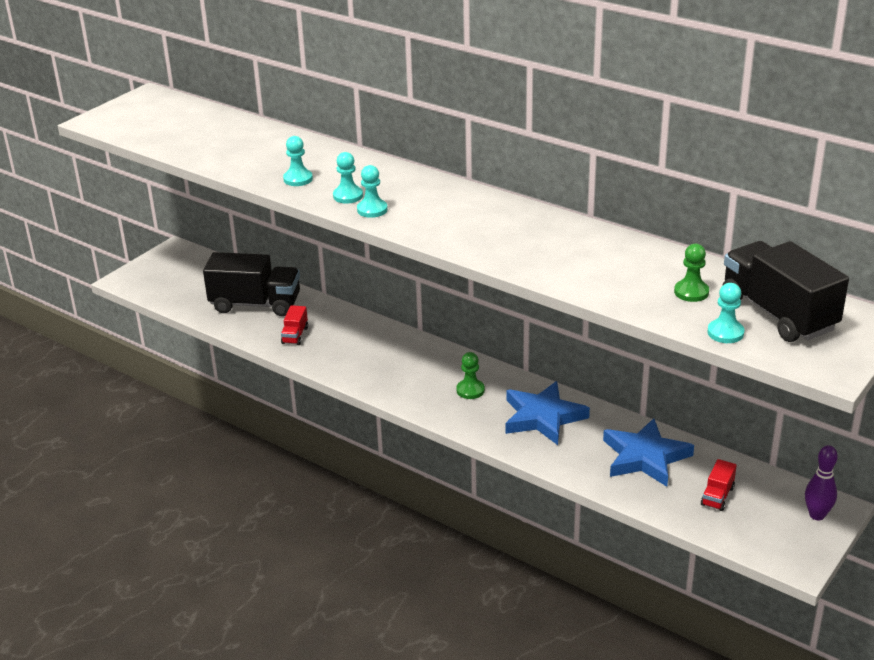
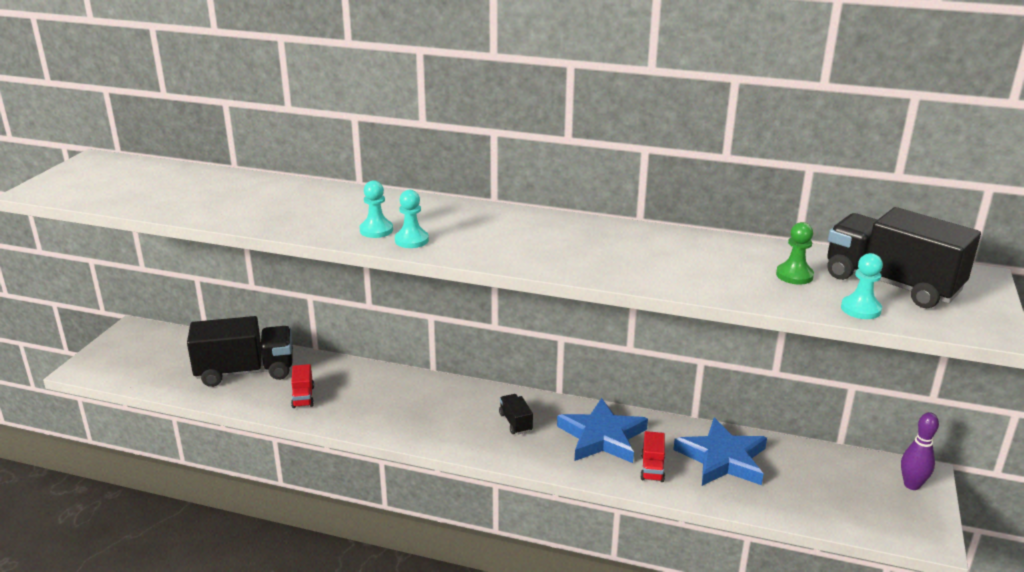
camera: 20 degrees left, 5 degrees down
(298, 179) = (310, 220): turquoise pawn -> none
(470, 390) = (515, 422): green pawn -> black truck
(717, 496) = (813, 485): red truck -> red truck (652, 468)

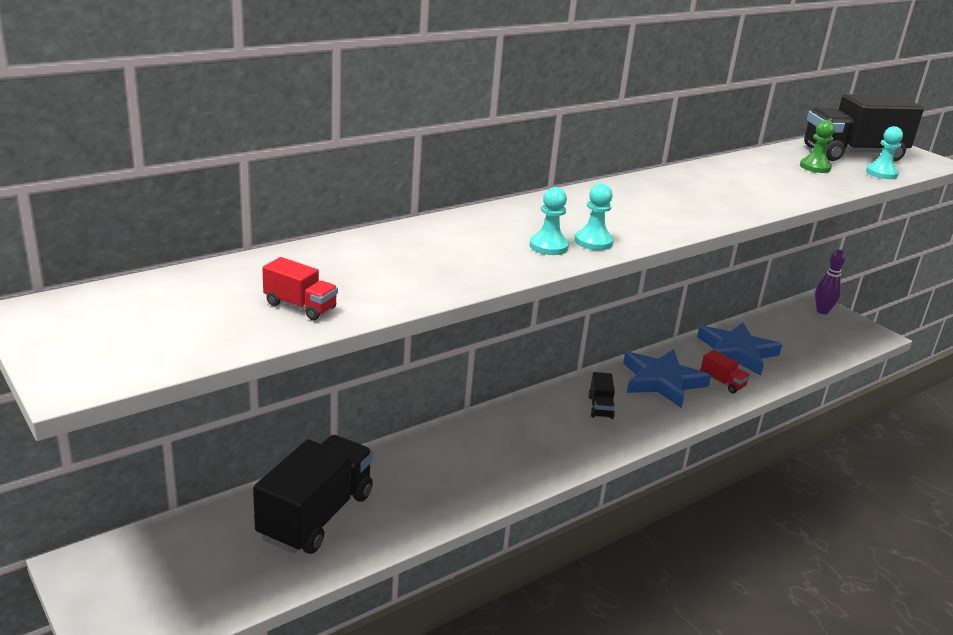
camera: 55 degrees left, 0 degrees up
(303, 397) = (419, 498): red truck -> red truck (300, 306)
(515, 422) = (600, 407): black truck -> black truck turned 105 degrees counterclockwise

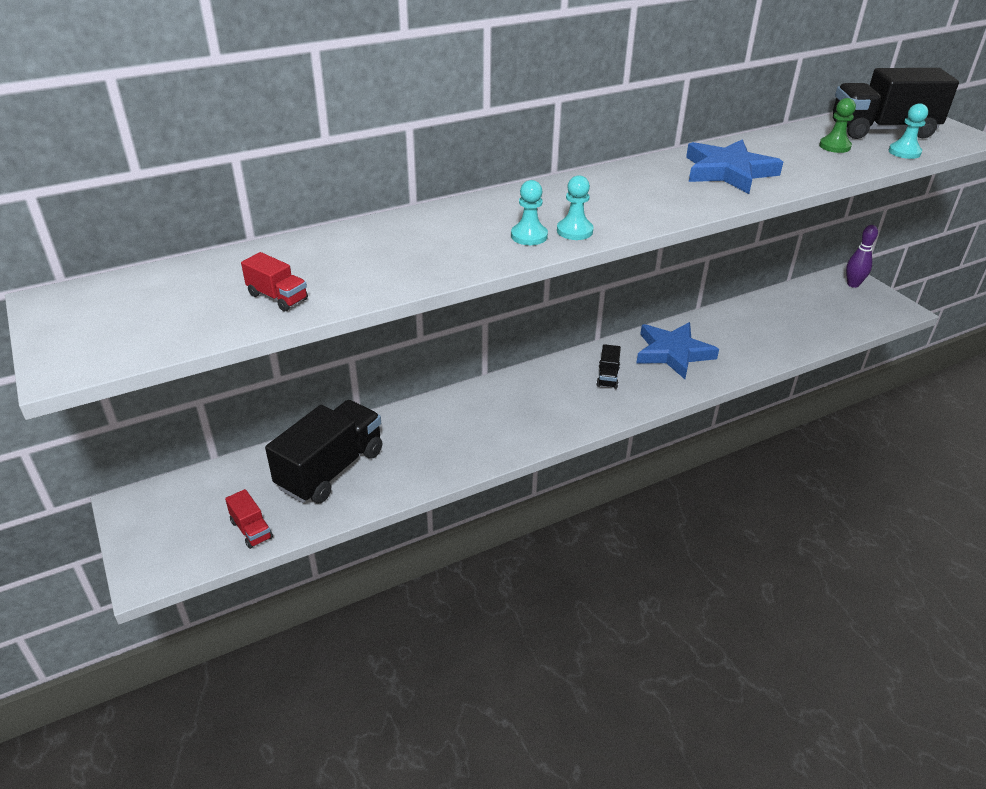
camera: 10 degrees right, 10 degrees up
(722, 382) = (731, 355): red truck -> red truck (251, 530)
(736, 352) = (754, 325): blue star -> blue star (728, 172)

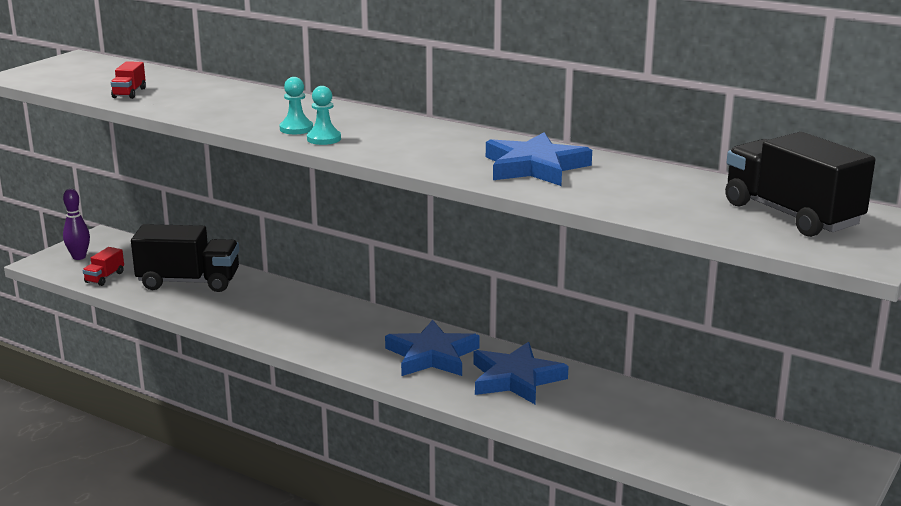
camera: 60 degrees right, 15 degrees down
(607, 377) = (432, 355): black truck -> blue star
(834, 146) = (690, 199): green pawn -> none
(853, 284) = (838, 465): purple bowling pin -> purple bowling pin (79, 257)
(904, 152) = (736, 230): turquoise pawn -> none

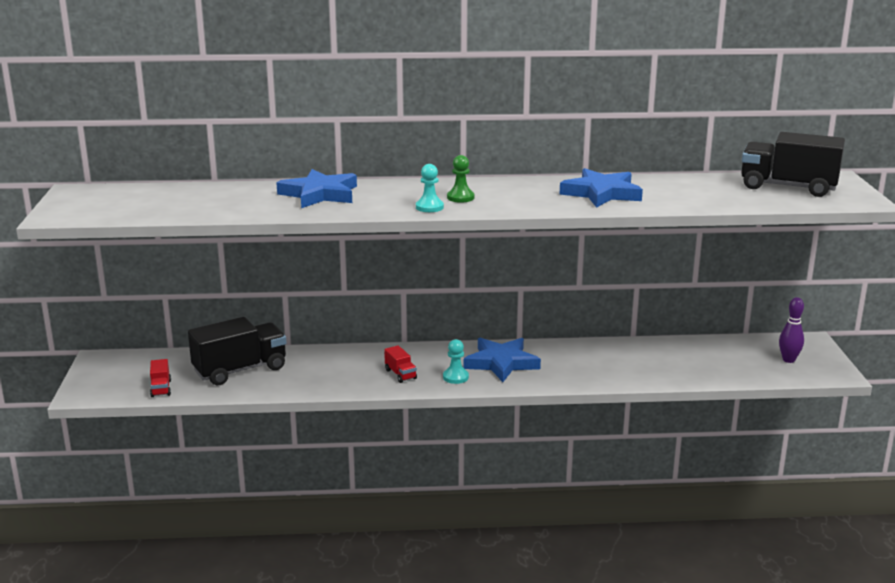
camera: 35 degrees left, 0 degrees up
(79, 257) = (108, 380): purple bowling pin -> purple bowling pin (788, 360)
(129, 93) = (197, 208): red truck -> red truck (400, 374)
(296, 129) = (393, 205): turquoise pawn -> turquoise pawn (455, 377)
(375, 136) = (460, 197): none -> green pawn
(516, 379) = (575, 359): blue star -> blue star (320, 194)

